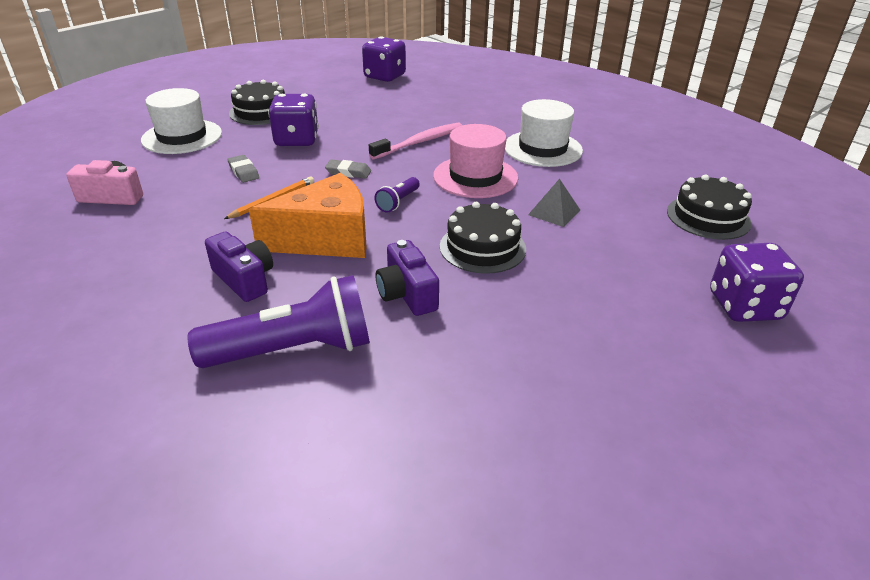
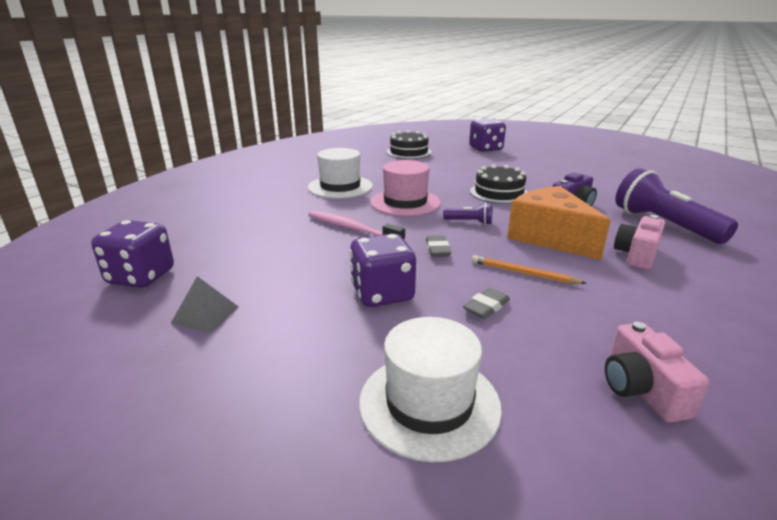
camera: 105 degrees left, 10 degrees down
(244, 279) = (637, 255): purple camera -> pink camera
(261, 112) = (298, 350): black cake -> none
(554, 212) = (436, 180): grey pyramid -> grey pyramid (205, 315)

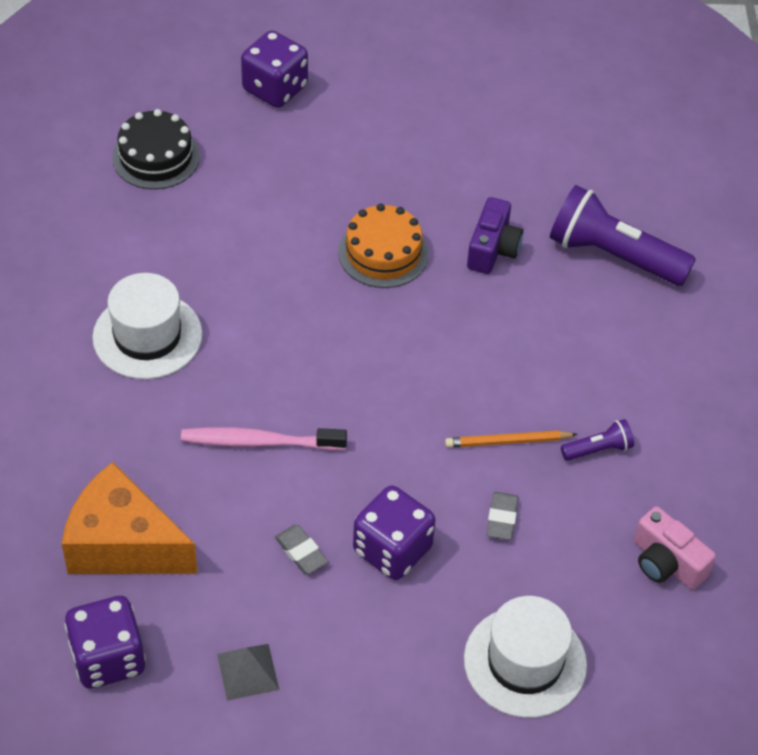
camera: 35 degrees left, 25 degrees up
(405, 202) = (276, 341): pink hat -> none
(437, 249) = (393, 438): grey eraser -> grey eraser (301, 552)
(469, 222) = (391, 356): purple flashlight -> purple flashlight (598, 449)
(499, 193) = (383, 253): black cake -> orange cake
(550, 237) = (502, 350): orange cheese -> orange cheese (123, 544)
(637, 255) = (605, 346): pink camera -> none

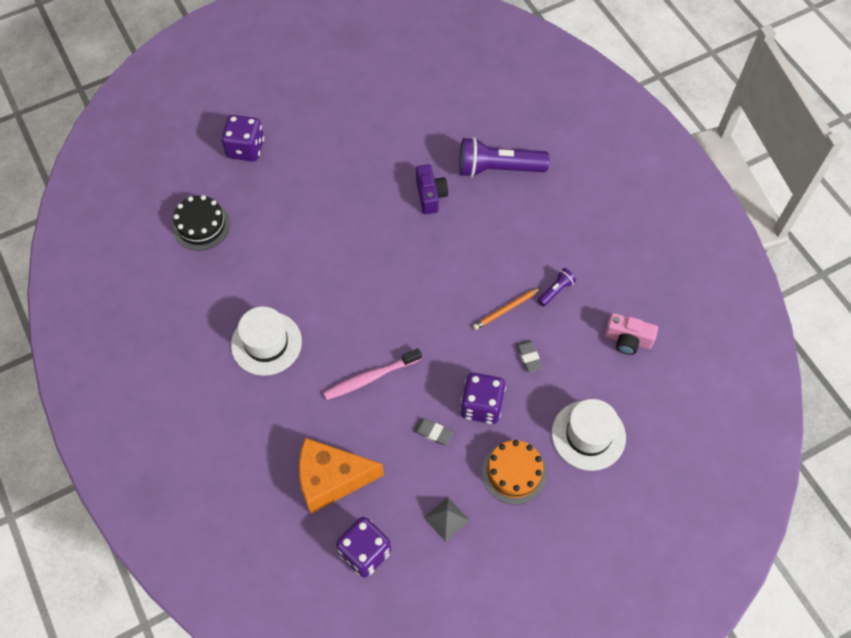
camera: 25 degrees left, 10 degrees up
(383, 253) = (371, 226): orange cake -> orange cake (514, 472)

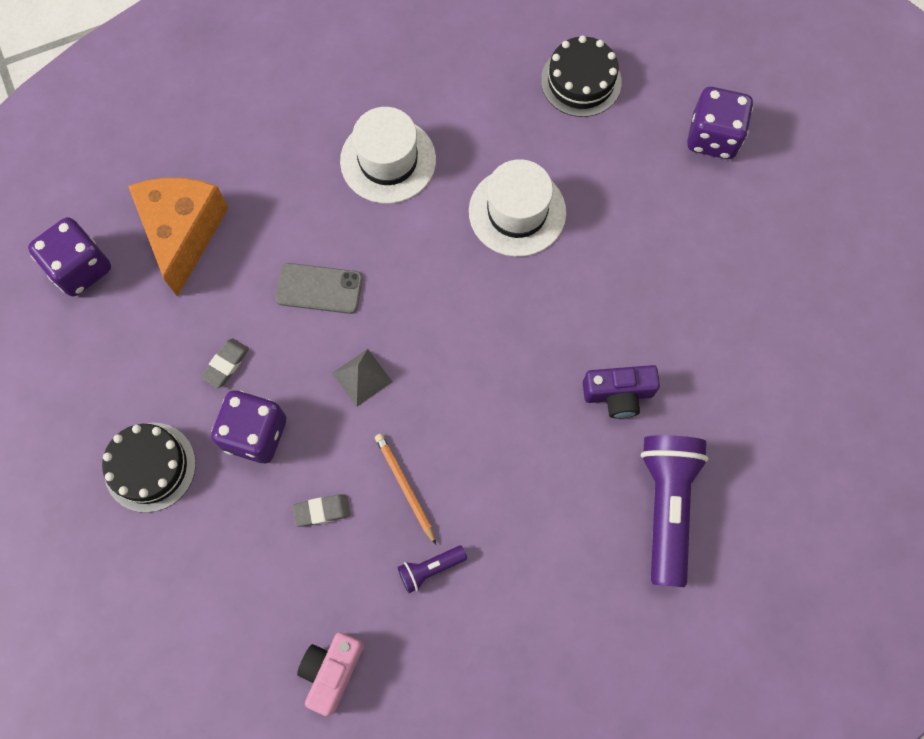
camera: 95 degrees right, 10 degrees up
(370, 378) = (319, 288): pink toothbrush -> grey phone
(446, 519) = (103, 370): grey pyramid -> grey pyramid (362, 377)
(514, 472) = (150, 467): orange cake -> black cake
(555, 291) = (430, 569): purple flashlight -> purple flashlight turned 105 degrees clockwise
(588, 435) = (186, 581): white hat -> white hat (517, 212)

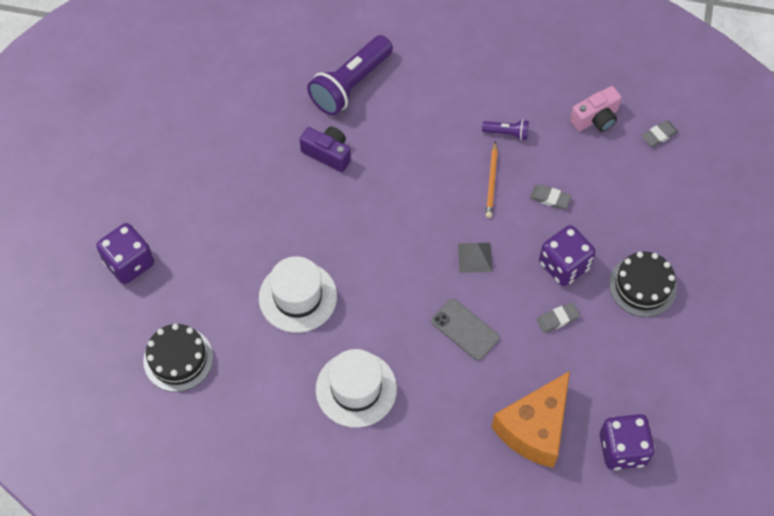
camera: 145 degrees left, 10 degrees down
(235, 701) = (659, 135): none -> grey eraser

